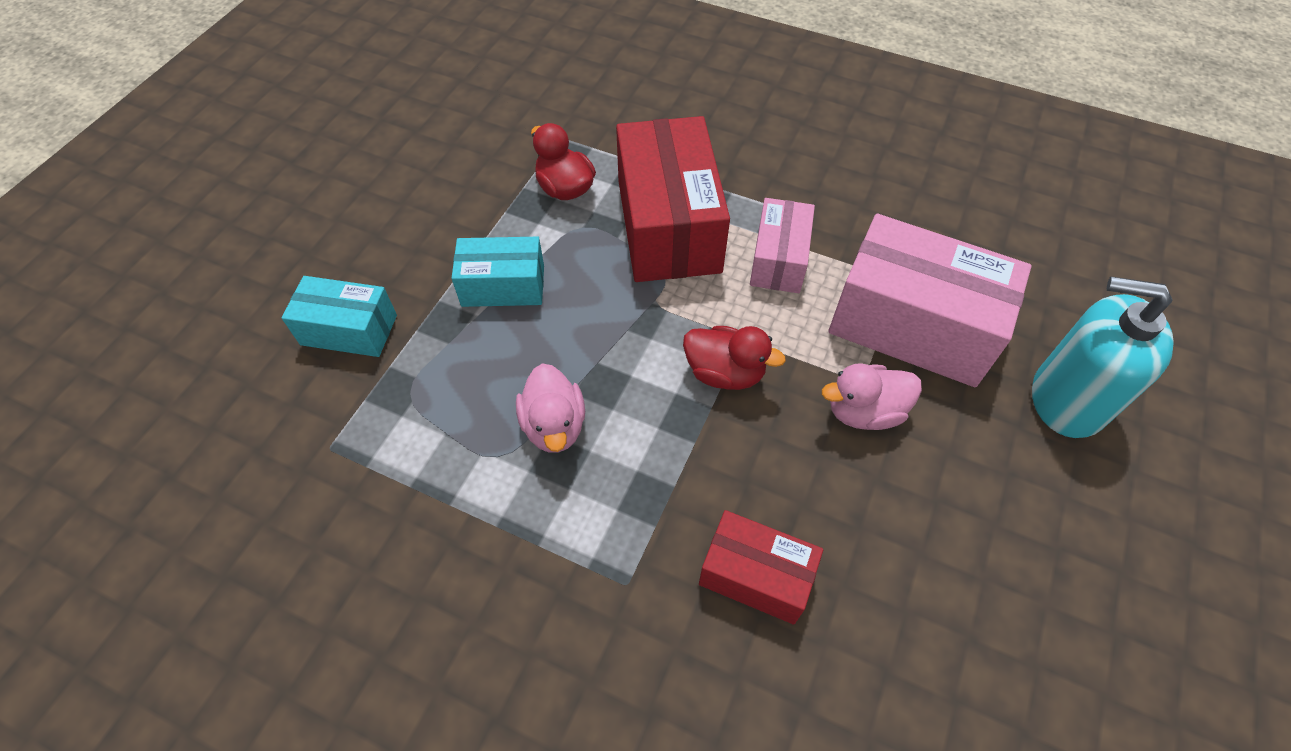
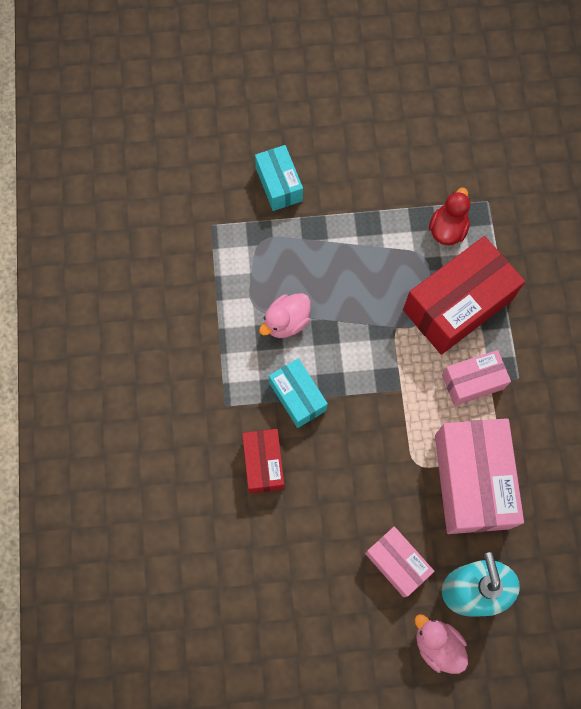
camera: 60 degrees right, 15 degrees up
(503, 286) = (355, 241): turquoise box -> turquoise box (297, 397)
(724, 372) = (372, 391): red duck -> none
(864, 411) = (392, 477): pink duck -> pink duck (437, 644)
(995, 470) = (397, 563): none -> pink box

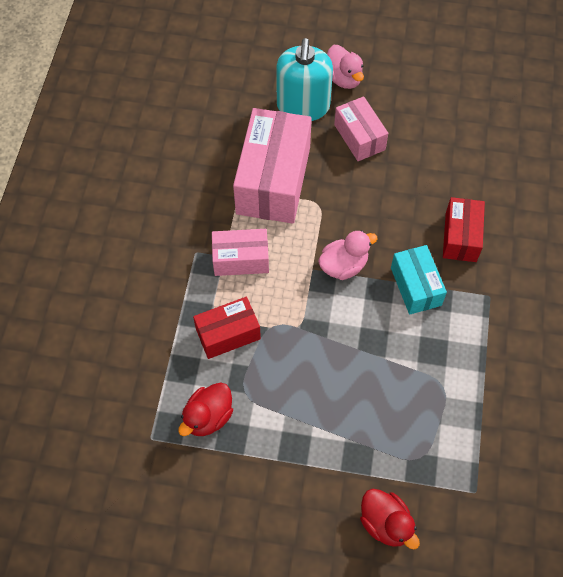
camera: 165 degrees left, 10 degrees down
(279, 184) = (385, 523): turquoise box -> red duck
(286, 322) = (411, 361): pink duck -> pink duck (343, 266)
(457, 305) = (228, 334): red box -> red box, size x0.56

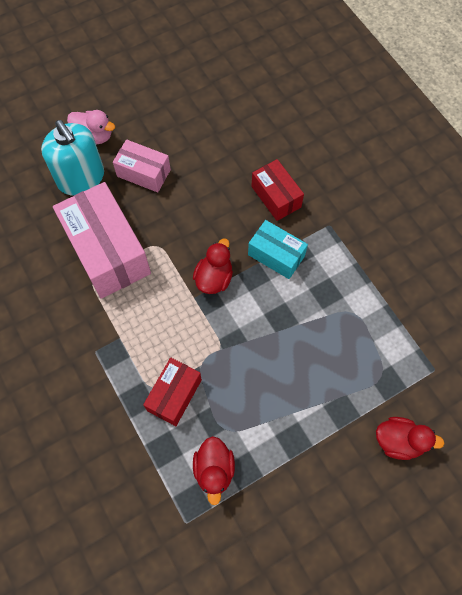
camera: 40 degrees left, 5 degrees up
(241, 259) = (135, 330): pink box -> none
(343, 266) = (214, 278): pink duck -> red duck

